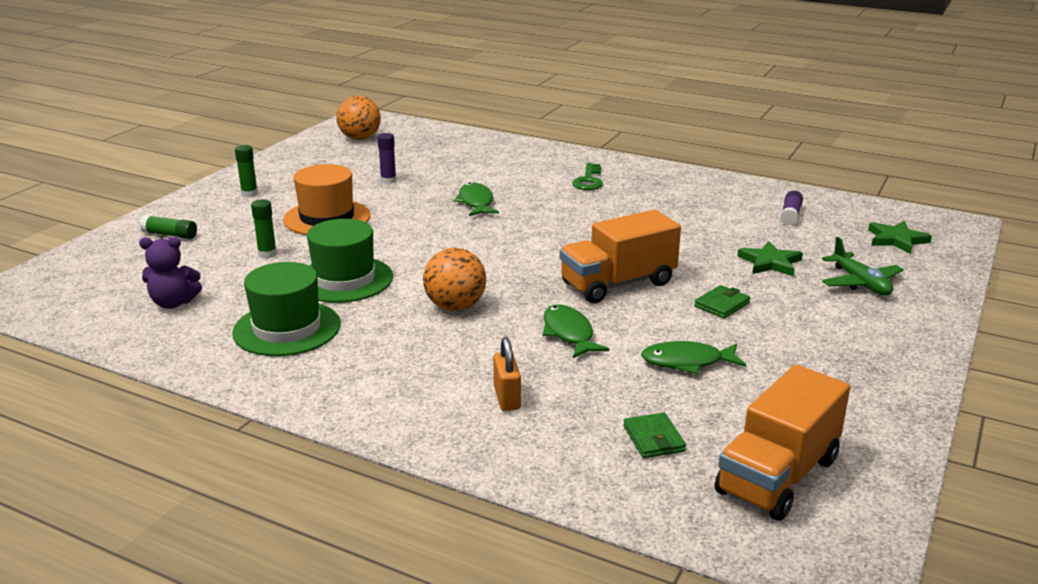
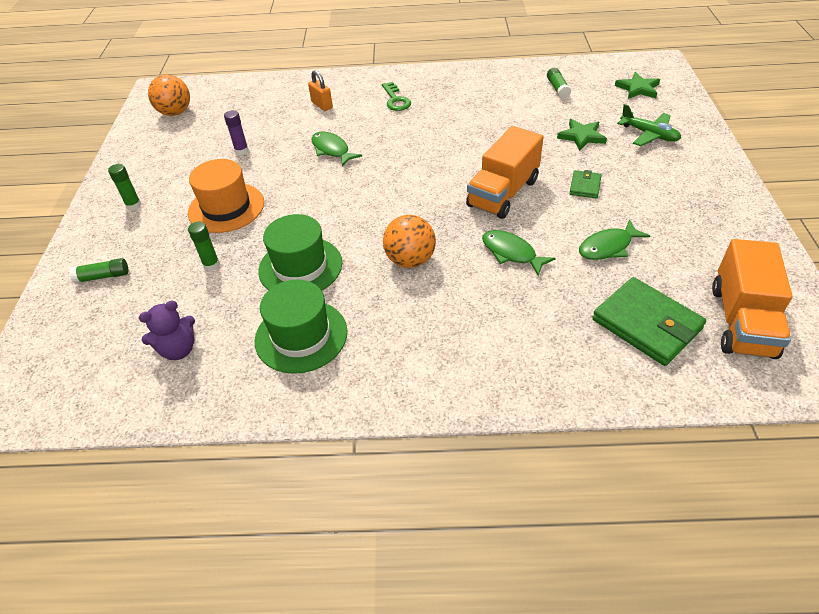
camera: 25 degrees left, 20 degrees up
(507, 398) = (524, 332): orange padlock -> orange padlock (322, 105)
(653, 439) = (646, 324): green wallet -> green wallet, size x2.01
(790, 215) = (557, 88): purple glue stick -> green glue stick

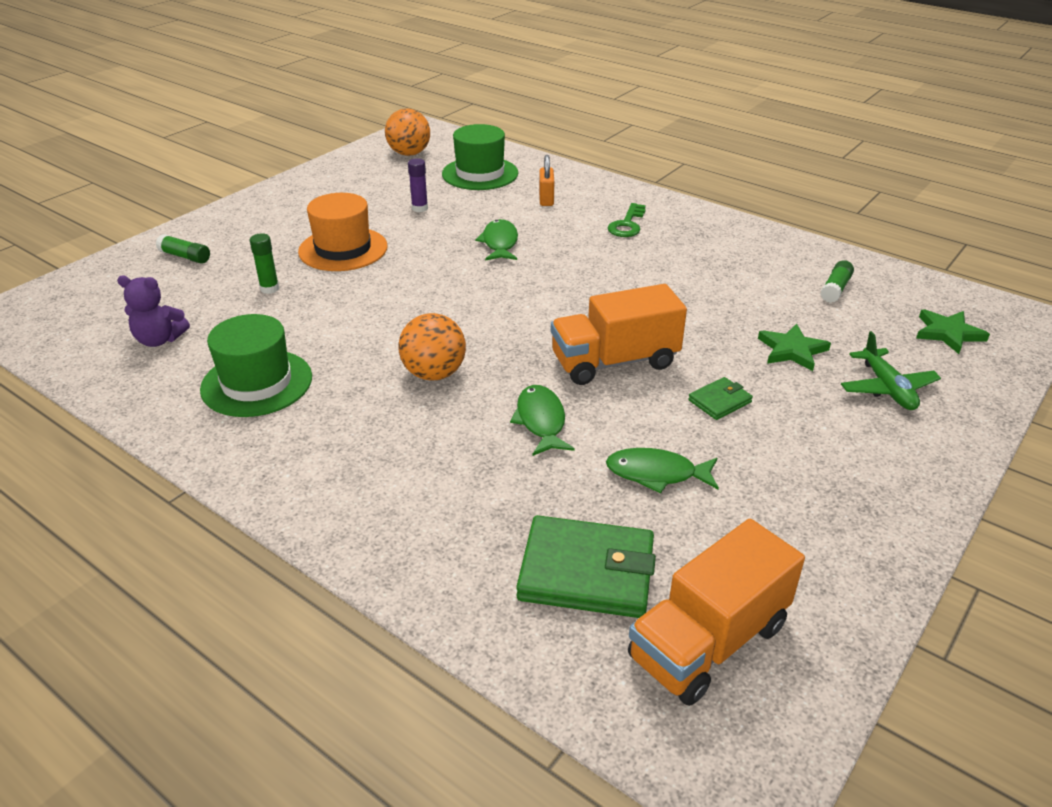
camera: 35 degrees right, 10 degrees down
(133, 205) = (278, 213): green glue stick -> none
(300, 267) = (334, 328): green hat -> green hat (480, 174)
(646, 324) = (586, 572): green wallet -> green wallet turned 75 degrees counterclockwise

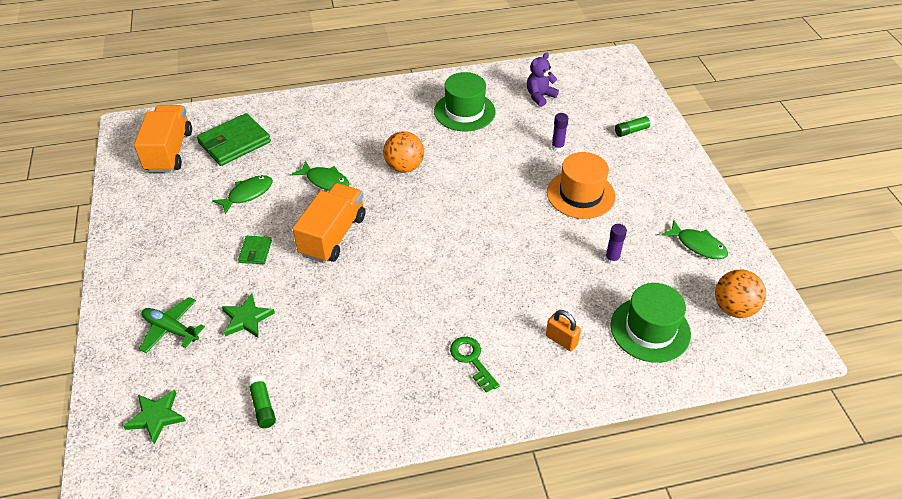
camera: 130 degrees right, 10 degrees up
(269, 289) = (557, 147): green glue stick -> purple glue stick
(499, 243) = (516, 270): green fish -> green fish (698, 245)

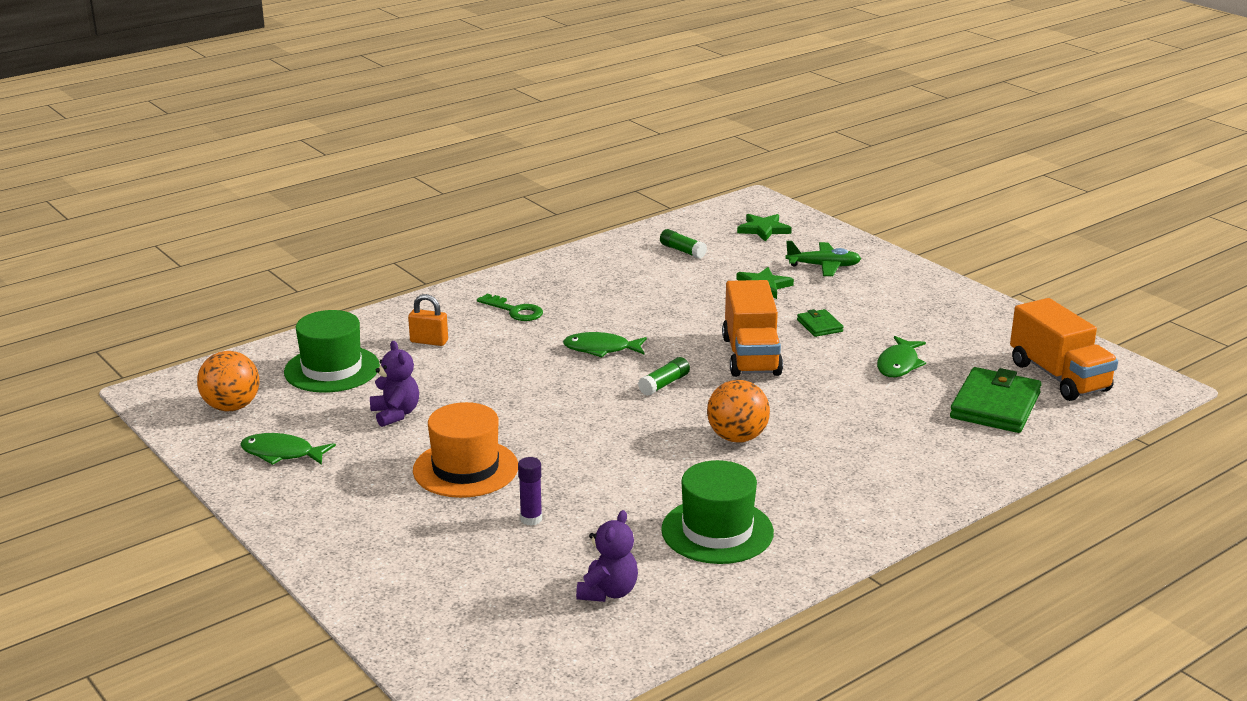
camera: 155 degrees right, 20 degrees down
(325, 181) = (822, 398): green fish -> green fish (601, 349)
(612, 259) = (395, 414): purple glue stick -> purple teddy bear
(633, 131) = (414, 578): green glue stick -> green glue stick (664, 384)

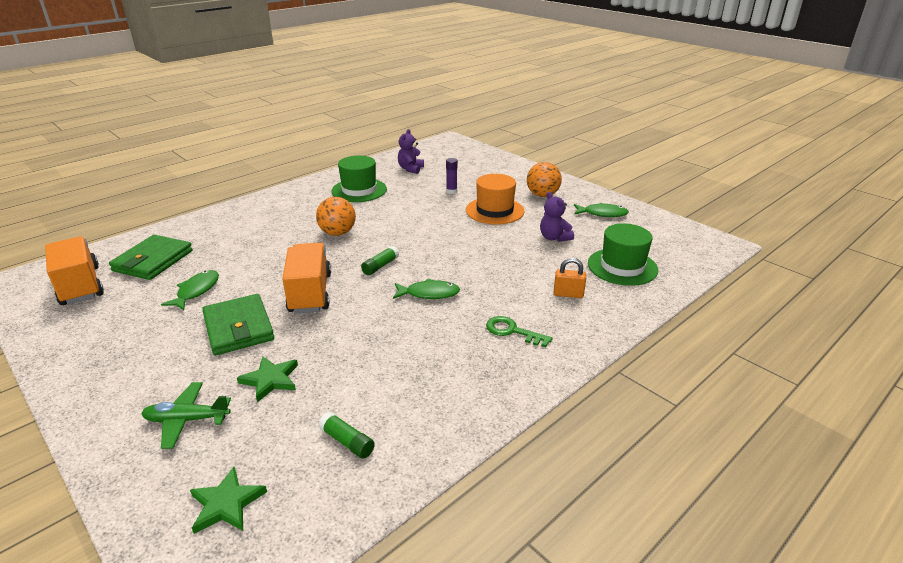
camera: 175 degrees right, 5 degrees up
(232, 407) = (661, 238): orange ball -> orange ball (542, 195)
(819, 326) = (238, 328): green wallet -> green wallet, size x2.01

